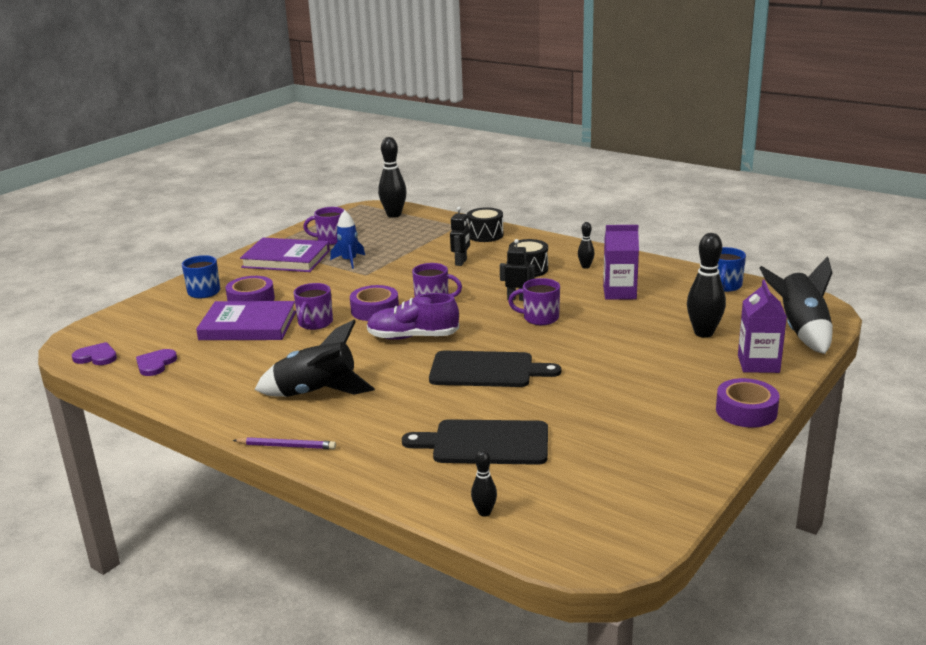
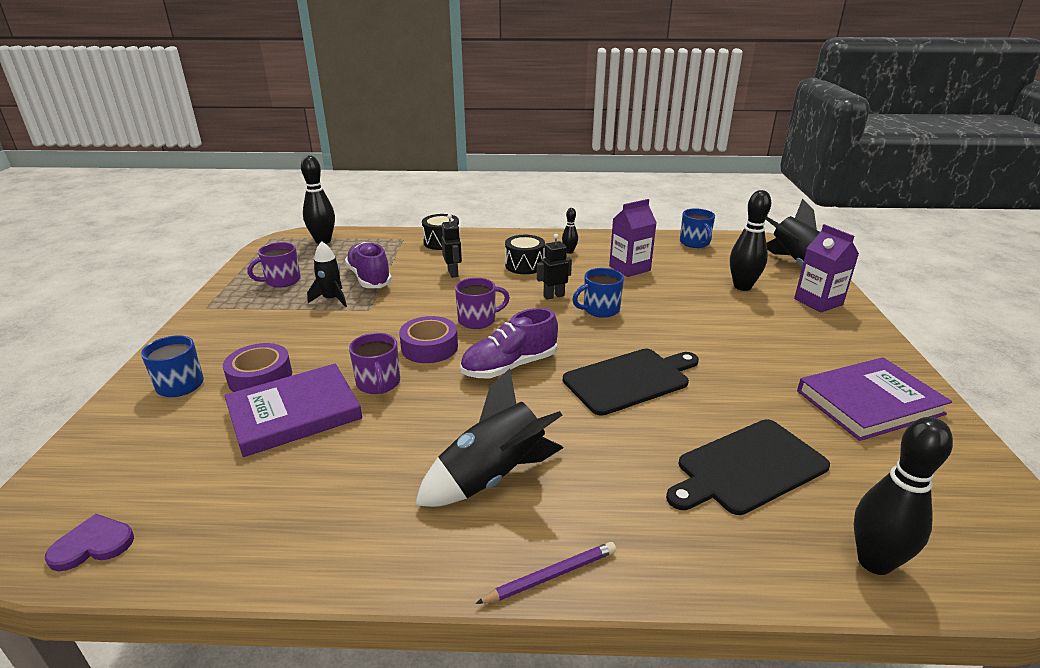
camera: 35 degrees left, 5 degrees up
(155, 364) = (213, 519): purple heart -> none
(286, 259) = (251, 315): purple book -> purple book (869, 402)
(349, 261) = (331, 299): blue rocket -> black rocket
(393, 251) = (369, 278): none -> purple shoe
(484, 512) = (874, 562): black bowling pin -> black bowling pin, size x1.93
(540, 318) = (600, 310): purple mug -> blue mug
(746, 411) = (877, 347): purple tape -> none

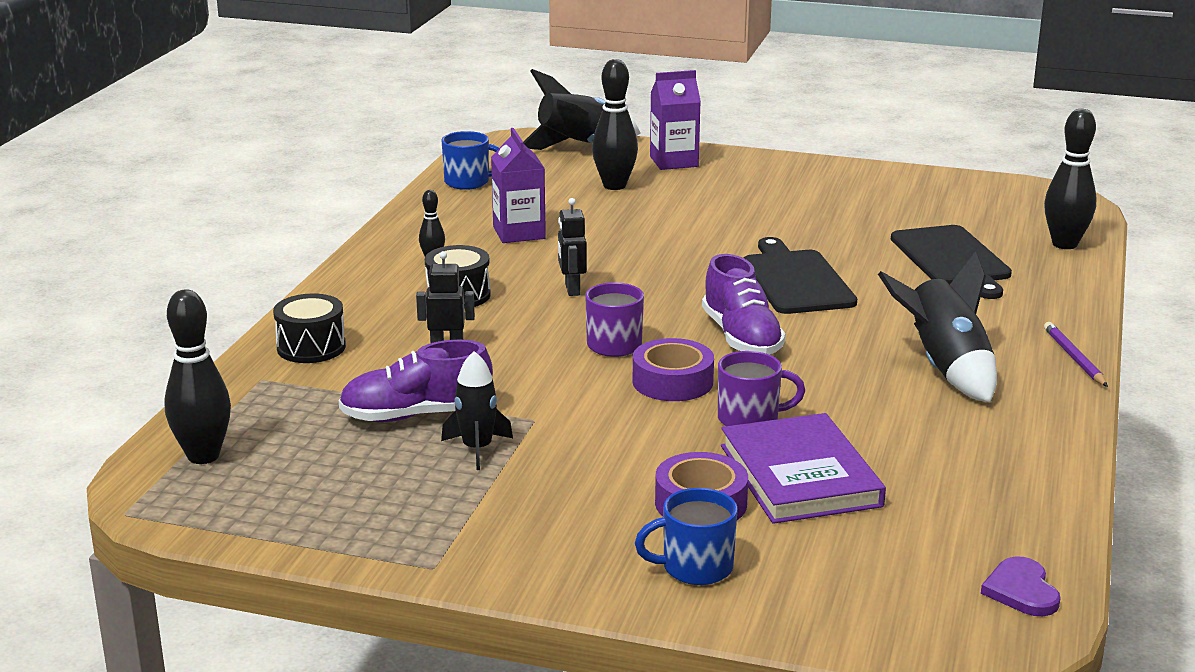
camera: 75 degrees left, 5 degrees down
(282, 281) = (369, 495): purple mug -> none
(600, 310) = (628, 269): blue mug -> none
(869, 402) = (870, 192): purple book -> none

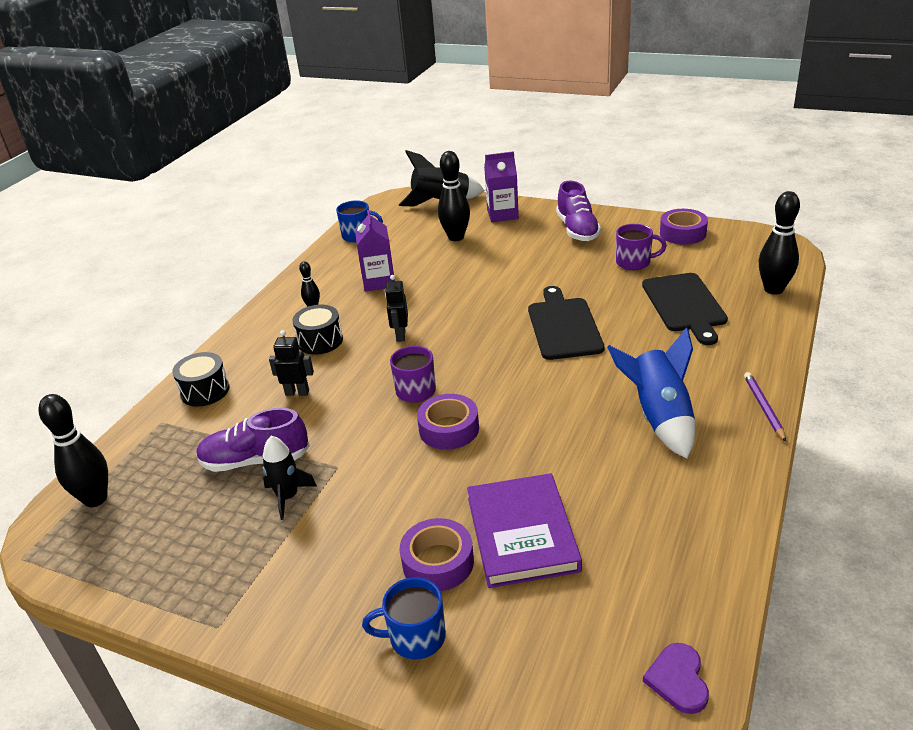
camera: 10 degrees right, 10 degrees up
(741, 338) = (510, 384): purple shoe -> purple shoe (577, 230)
(750, 419) = (497, 470): purple mug -> purple mug (634, 262)
(932, 185) = (682, 233): none -> purple tape
(945, 368) = (659, 418): black rocket -> blue rocket

